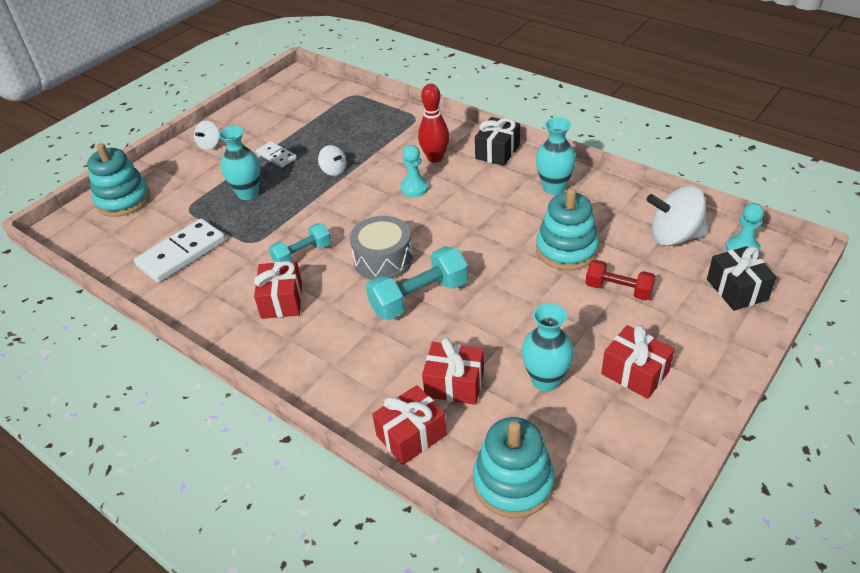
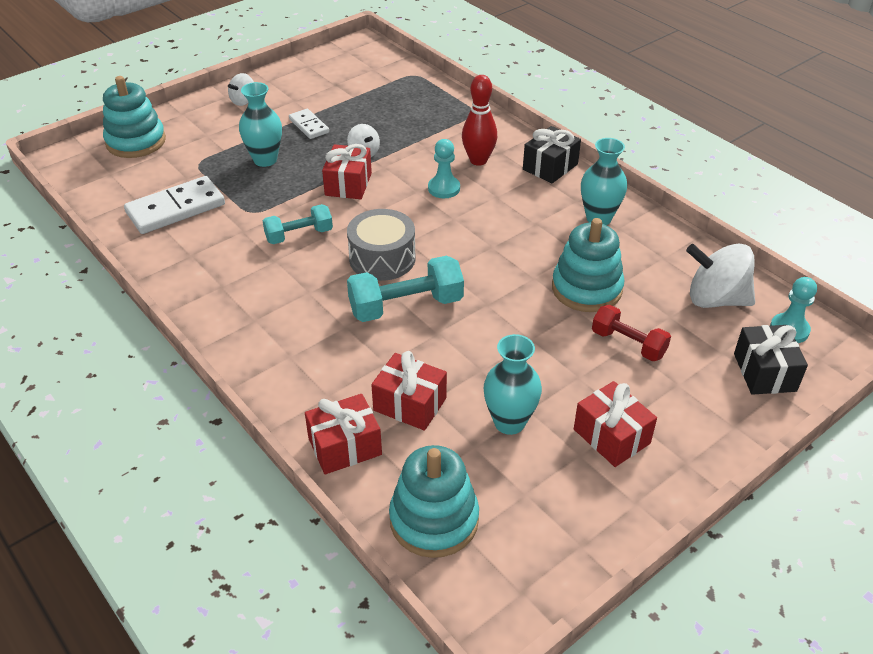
camera: 10 degrees right, 0 degrees up
(282, 300) = (261, 278): red gift -> red gift (348, 184)

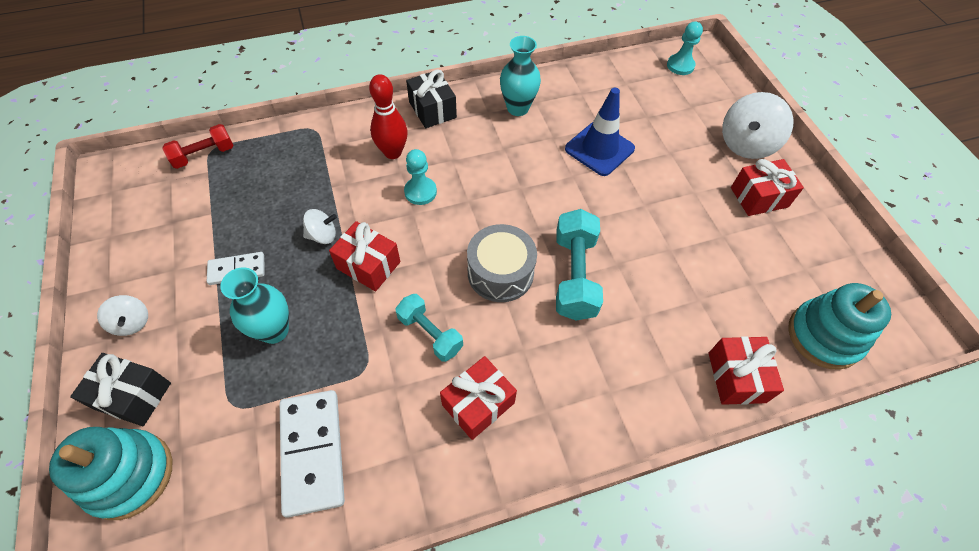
camera: 70 degrees left, 15 degrees up
(299, 235) = (430, 333): turquoise dumbbell -> turquoise dumbbell turned 45 degrees counterclockwise
(410, 404) = (697, 312): red gift -> red gift (478, 404)
(509, 422) = (732, 252): turquoise vase -> none
(586, 289) = (599, 149): turquoise stacking toy -> blue traffic cone
(628, 344) = (668, 150): red dumbbell -> red dumbbell (204, 155)
(715, 299) = (638, 86): white spinning top -> white spinning top (746, 144)
(764, 372) = (716, 95): black gift -> black gift (133, 396)

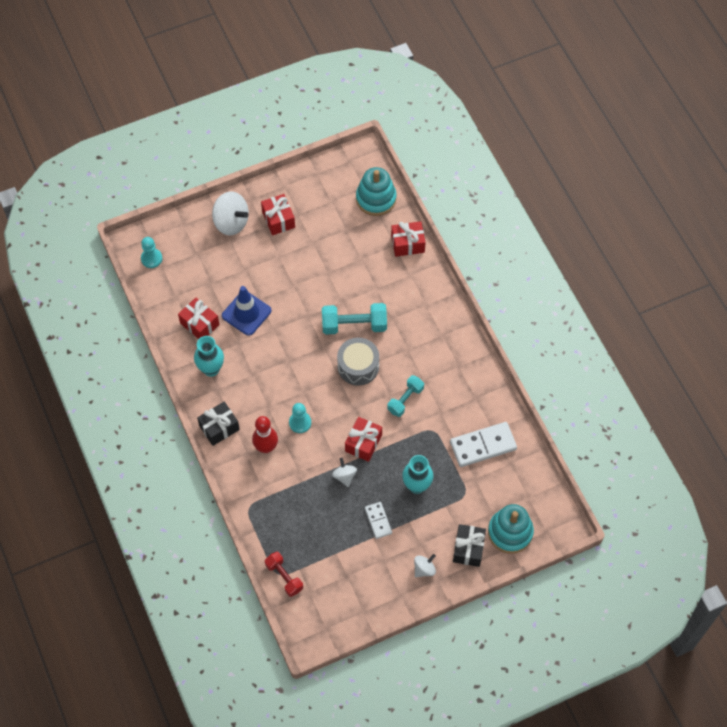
camera: 95 degrees left, 5 degrees up
(478, 404) = (443, 369): red gift -> red gift (199, 324)

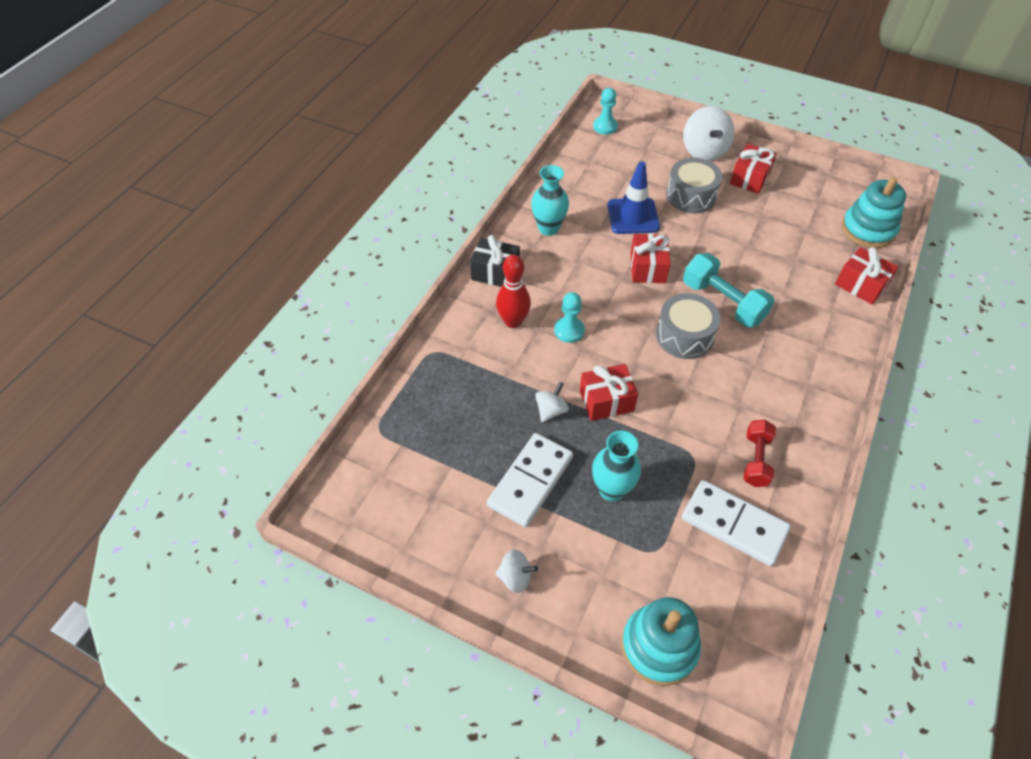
camera: 50 degrees right, 10 degrees down
(199, 324) = (583, 193): red gift -> red gift (647, 268)
(261, 266) = (691, 196): none -> grey drum
(284, 577) = (380, 437): red dumbbell -> red dumbbell (756, 460)
(378, 521) = (530, 481): white domino -> white domino, size x1.78
(405, 399) = (698, 404): turquoise dumbbell -> none
(468, 549) = (589, 610): black gift -> none

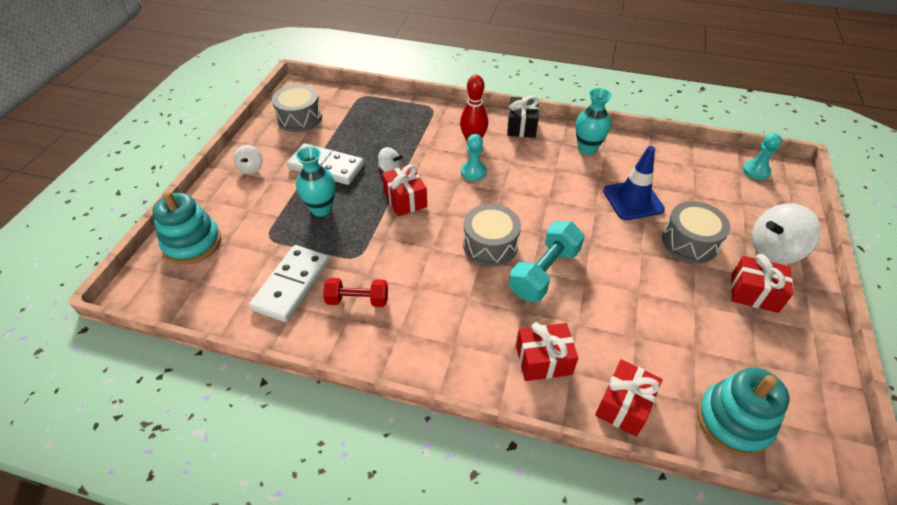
camera: 80 degrees right, 5 degrees down
(409, 512) = (299, 118): none -> grey drum
(647, 268) = (567, 215): red gift -> red gift (543, 360)

